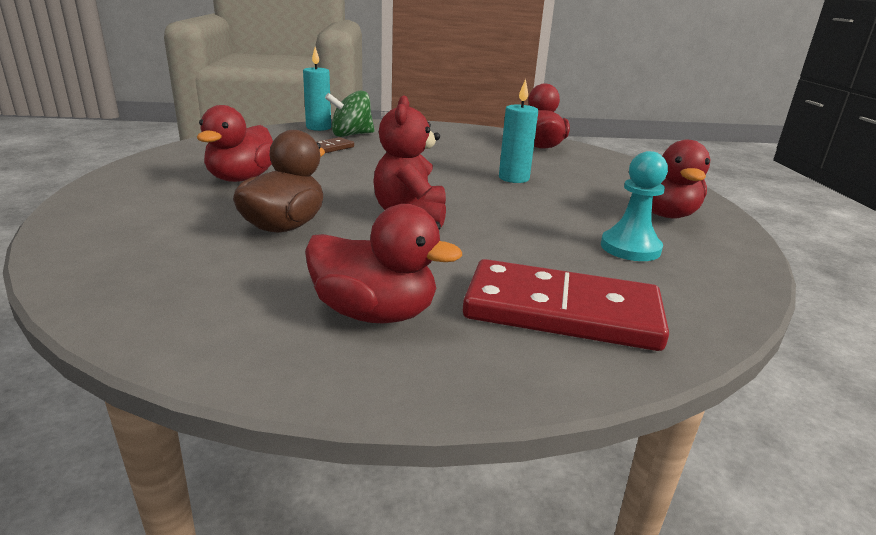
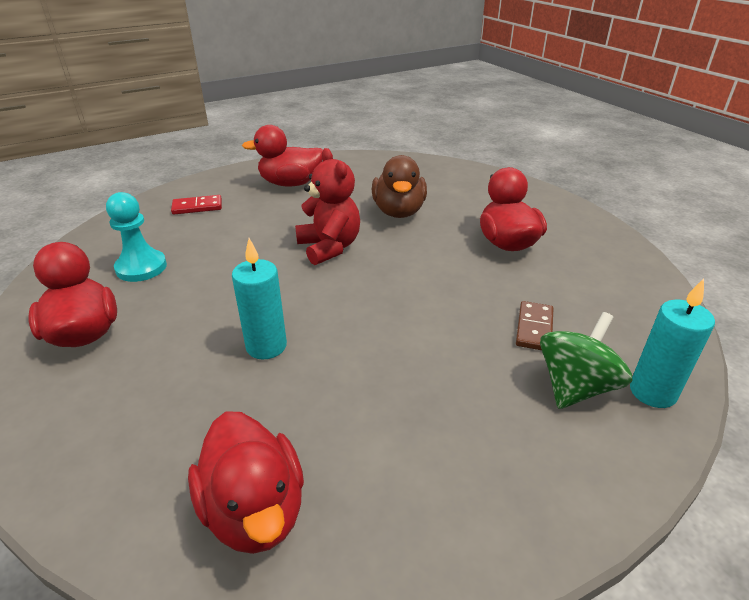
camera: 155 degrees right, 10 degrees up
(561, 312) = (197, 207): red domino -> red domino, size x0.46

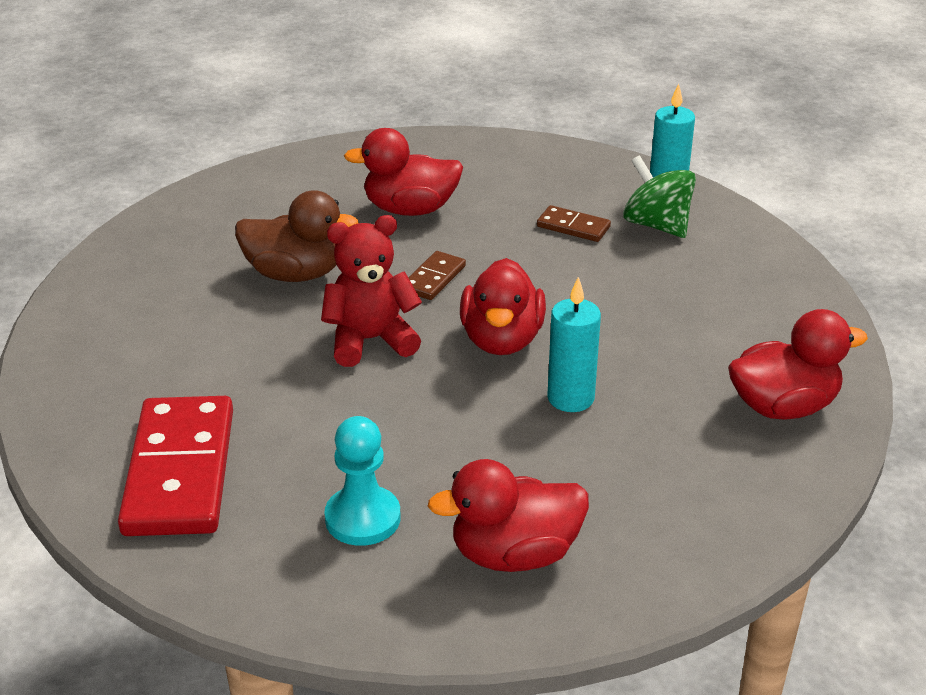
camera: 80 degrees left, 0 degrees up
(197, 207) = (179, 471): red domino -> red domino, size x2.17
(290, 183) = (142, 367): red duck -> red duck (502, 340)
(415, 264) = (434, 278): none -> brown domino

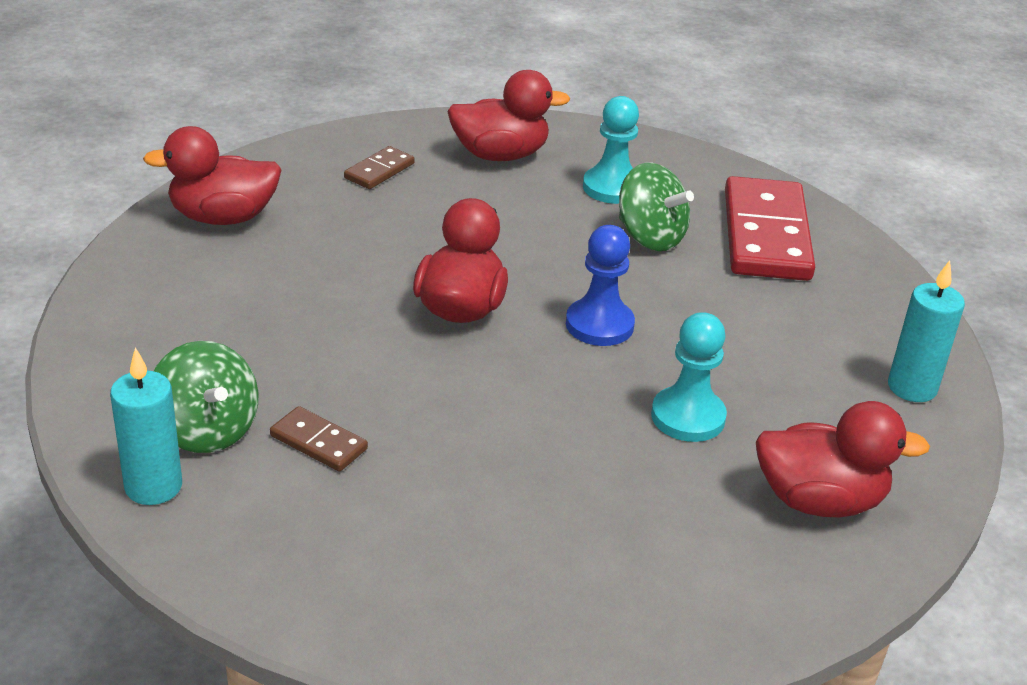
camera: 175 degrees left, 0 degrees up
(295, 274) = (688, 417): brown duck -> turquoise pawn
(318, 448) = (650, 237): none -> green spinning top
(370, 340) = (599, 325): red teddy bear -> blue pawn
(410, 209) = (534, 503): red duck -> red duck (819, 501)
(434, 278) = (519, 389): brown domino -> brown domino (379, 171)
(570, 398) = (413, 248): turquoise candle -> turquoise candle (912, 387)

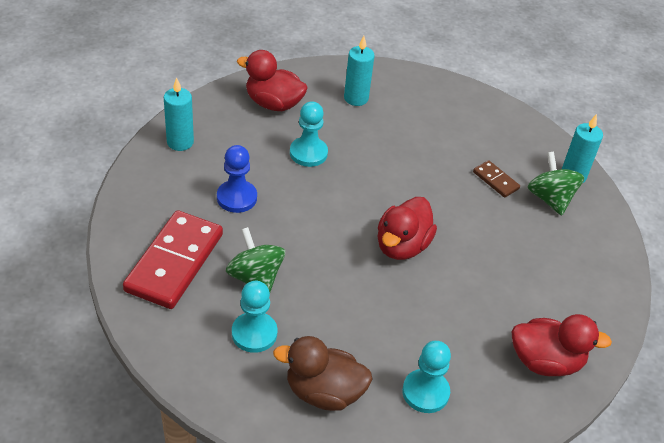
camera: 165 degrees left, 10 degrees up
(379, 171) = (425, 392): brown domino -> turquoise pawn
(500, 155) = (323, 392): red duck -> brown duck
(599, 325) = (325, 216): blue pawn -> blue pawn (237, 198)
(664, 557) = (356, 98): none -> turquoise candle

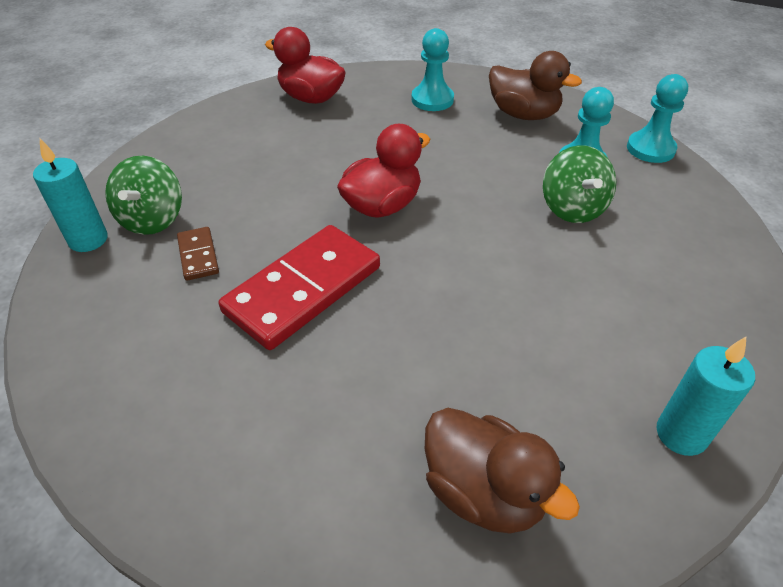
camera: 155 degrees left, 0 degrees up
(174, 262) = (674, 242): red domino -> red domino (303, 290)
(237, 198) = (584, 308): blue pawn -> none
(273, 103) = (484, 492): red duck -> brown duck
(308, 153) = (452, 359): turquoise pawn -> turquoise pawn (650, 149)
(356, 98) = (309, 464): turquoise candle -> none

